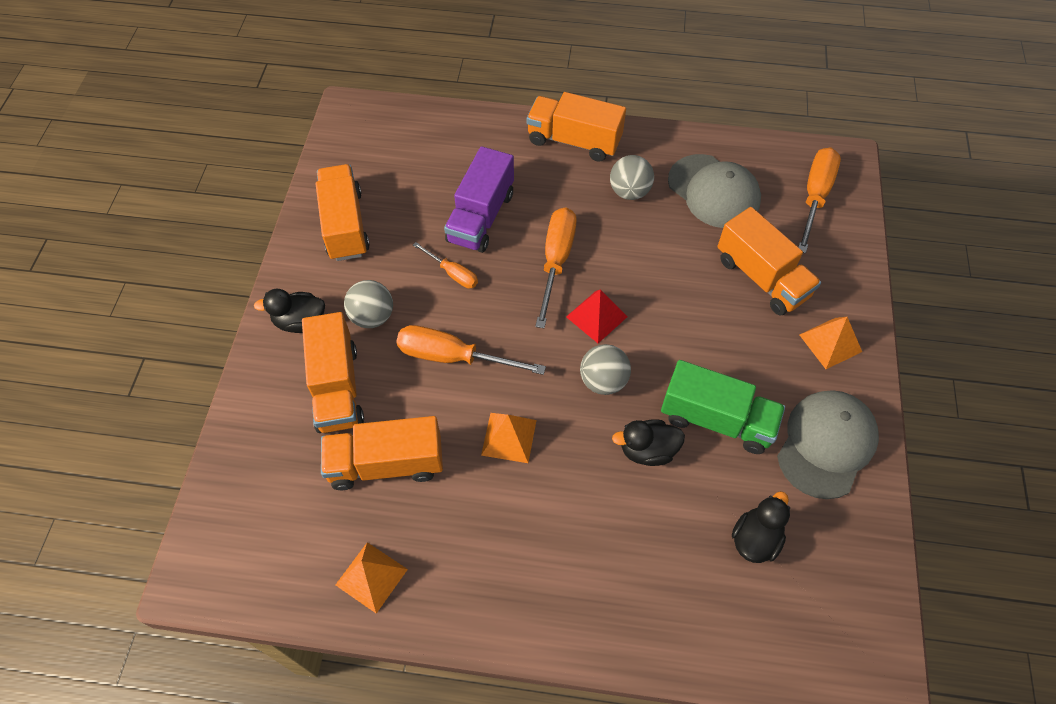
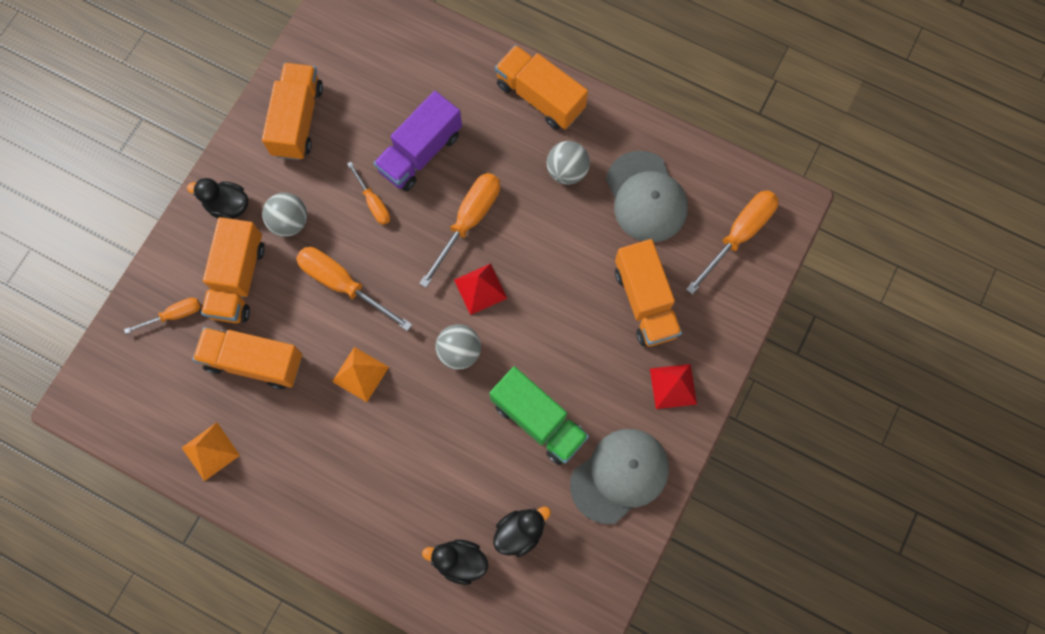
camera: 20 degrees right, 15 degrees up
(277, 446) = (174, 315): none -> orange screwdriver
(647, 450) = (468, 426): black duck -> black duck (459, 561)
(830, 343) = (673, 386): orange pyramid -> red pyramid

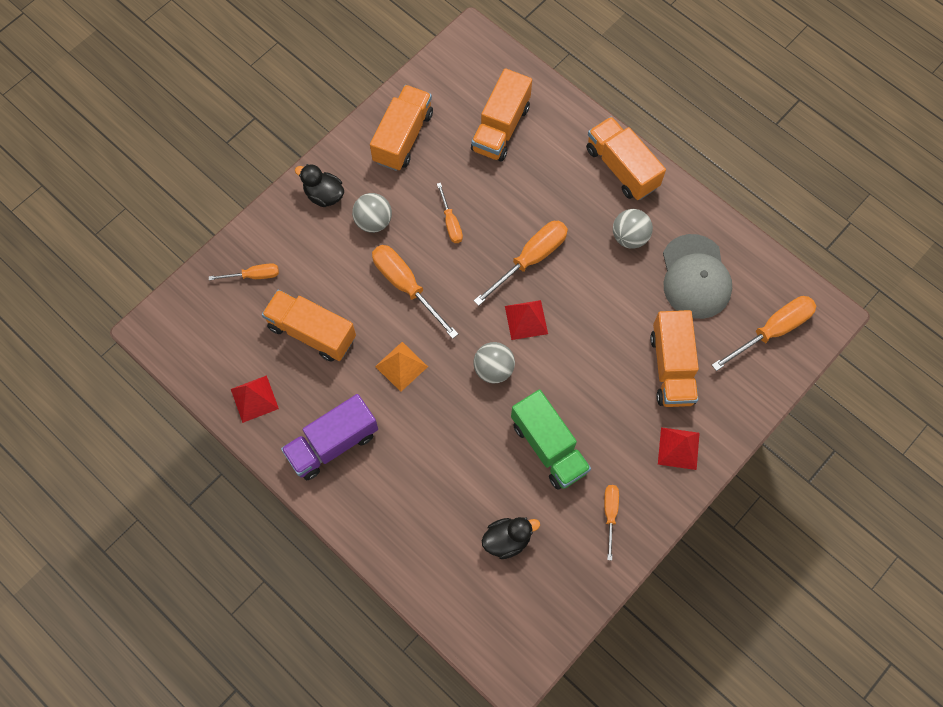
camera: 15 degrees right, 5 degrees down
(210, 451) = (254, 398): orange pyramid -> red pyramid
(238, 279) = (316, 259): orange truck -> orange truck (501, 128)
(420, 152) = (503, 190): purple truck -> purple truck (332, 444)
(459, 561) = (447, 551): black duck -> none
(620, 475) = (610, 514): grey cap -> orange screwdriver

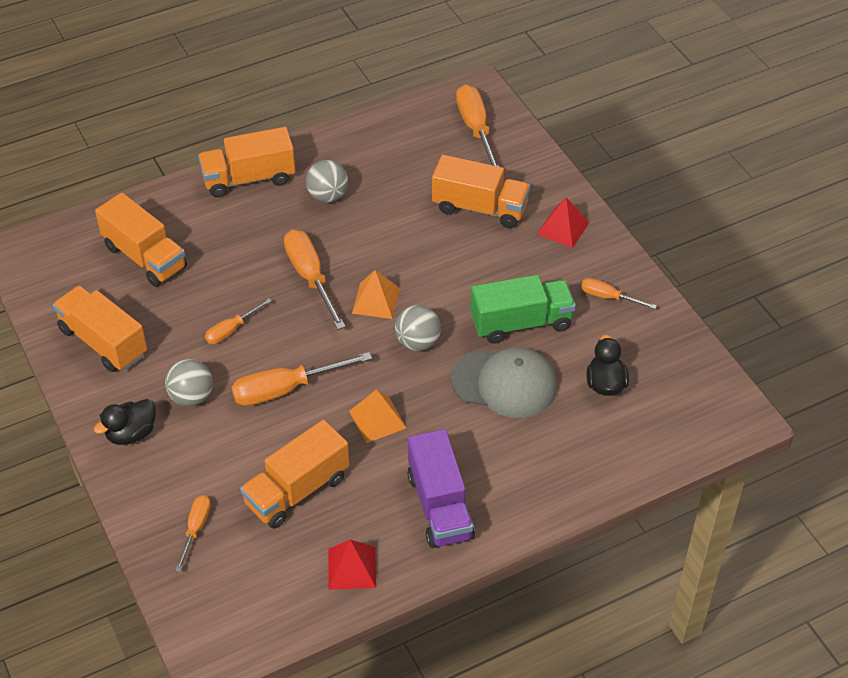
camera: 70 degrees left, 20 degrees down
(451, 222) = (232, 330): orange screwdriver -> orange screwdriver turned 135 degrees clockwise
(526, 320) = (376, 300): red pyramid -> orange pyramid
(695, 277) = (395, 163): grey cap -> grey cap (504, 383)

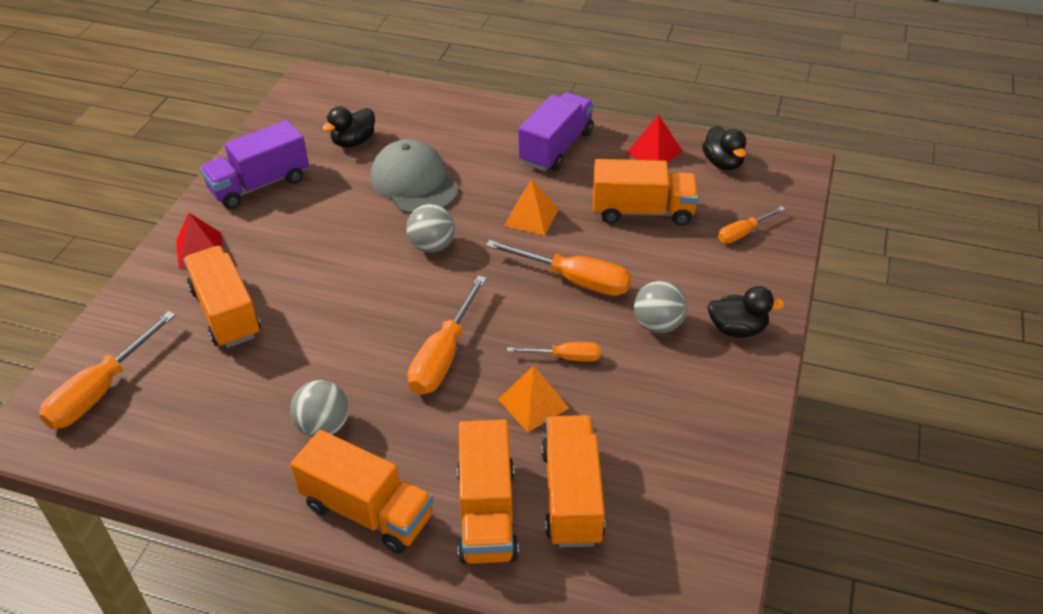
camera: 135 degrees left, 5 degrees down
(103, 342) = (695, 429): orange truck -> orange truck (487, 513)
(278, 601) = (723, 163): none -> black duck
(376, 300) = (418, 298): orange pyramid -> orange pyramid (533, 403)
(521, 323) = (342, 209): green truck -> none
(608, 297) = (259, 185): orange screwdriver -> purple truck

